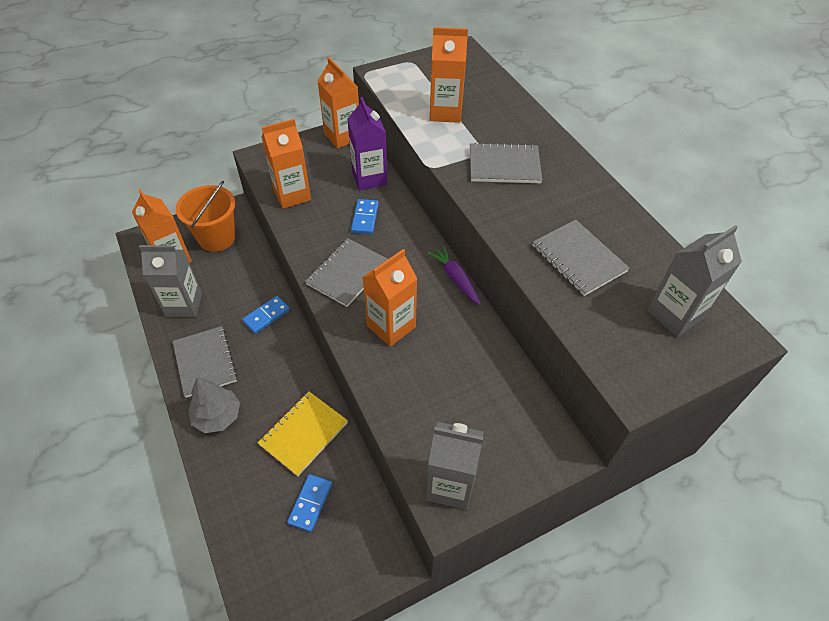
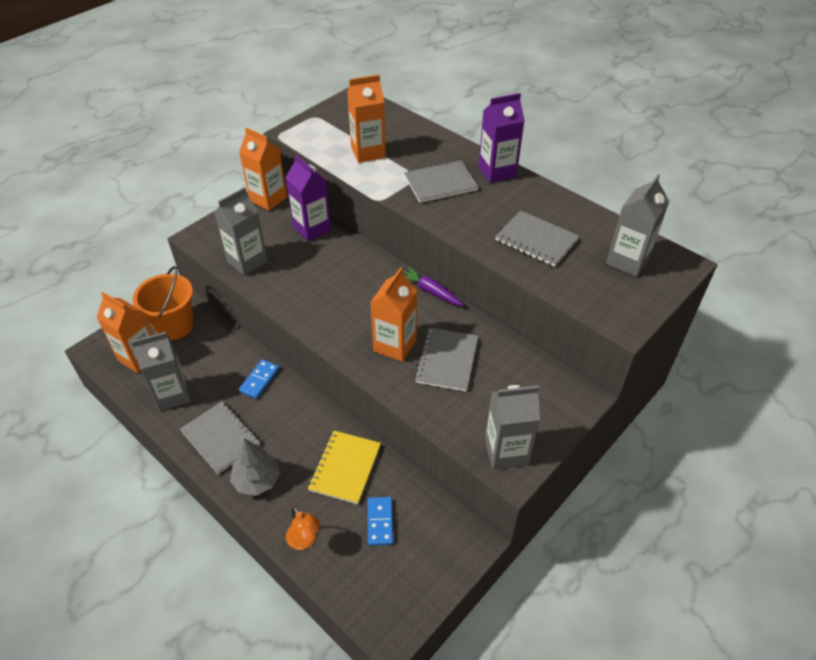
camera: 20 degrees left, 5 degrees down
(231, 495) = (304, 541): none -> orange lamp
(292, 195) = (247, 261): orange carton -> grey carton
(347, 273) = (333, 314): grey notebook -> grey notebook (446, 360)
(365, 218) = (325, 263): blue domino -> none
(572, 168) = (497, 172): none -> purple carton

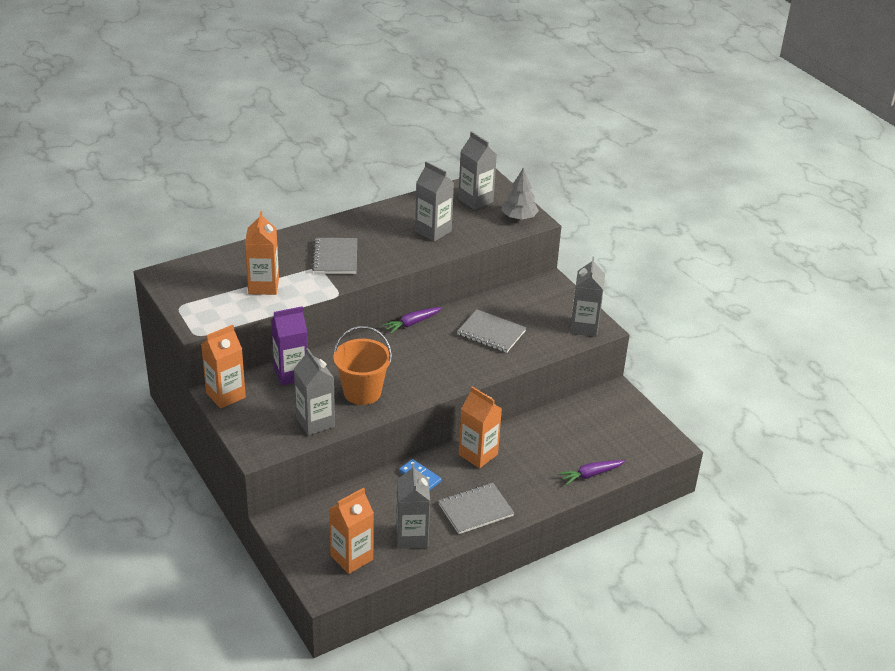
camera: 75 degrees left, 10 degrees down
(174, 326) = (320, 528): orange bucket -> orange bucket (362, 392)
(257, 480) = (527, 493): grey tree -> grey tree (519, 217)
(304, 541) = (591, 474): orange lamp -> purple carrot
(345, 468) = (533, 441): yellow notebook -> none
(380, 522) = (587, 432): blue domino -> none
(395, 345) = (463, 355): orange carton -> orange carton (478, 454)
(497, 172) = (337, 226): purple carton -> none
(536, 240) = (433, 231): grey notebook -> grey carton

